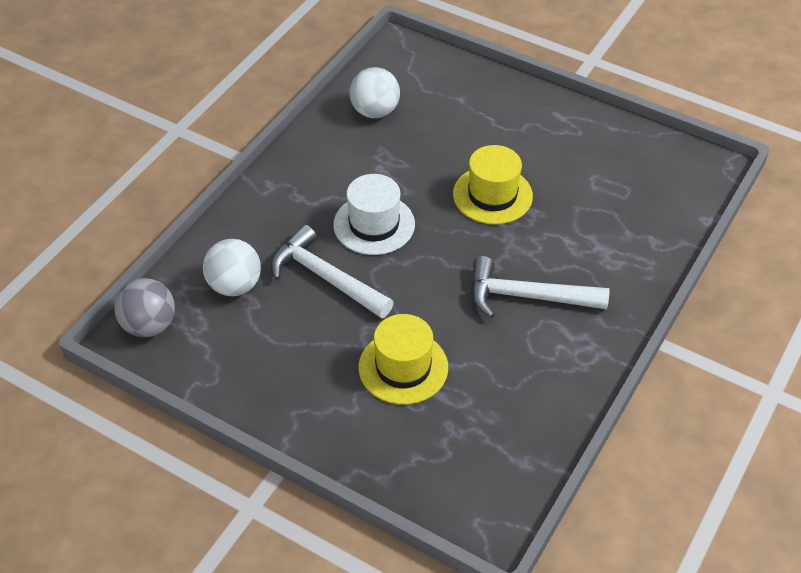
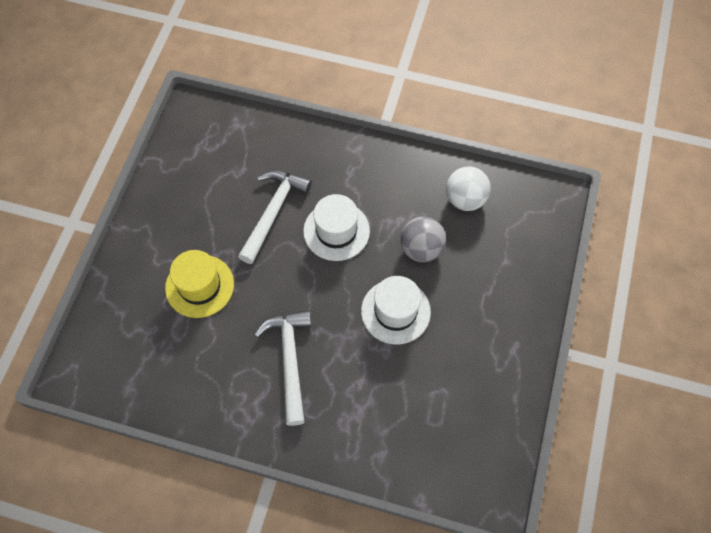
camera: 75 degrees right, 15 degrees up
(149, 325) = (203, 117): grey ball -> grey ball (421, 249)
(234, 285) = (251, 156): white ball -> none
(492, 195) = (395, 311): yellow hat -> white hat

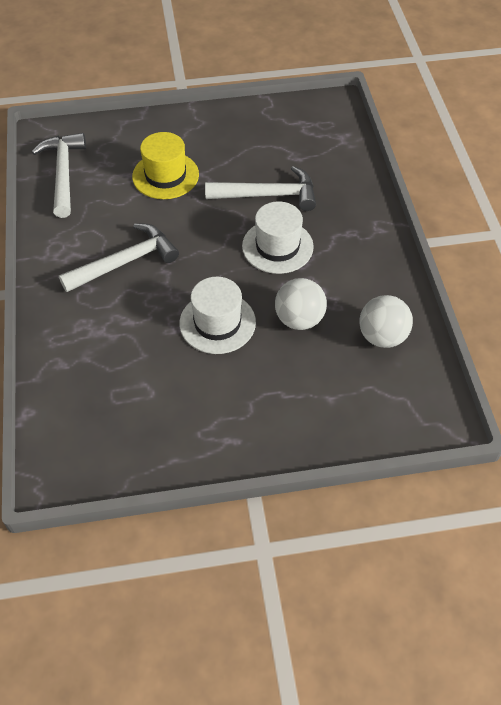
camera: 65 degrees right, 10 degrees down
(142, 377) = (63, 173): none -> white hammer
(421, 249) = (299, 319): grey ball -> white ball

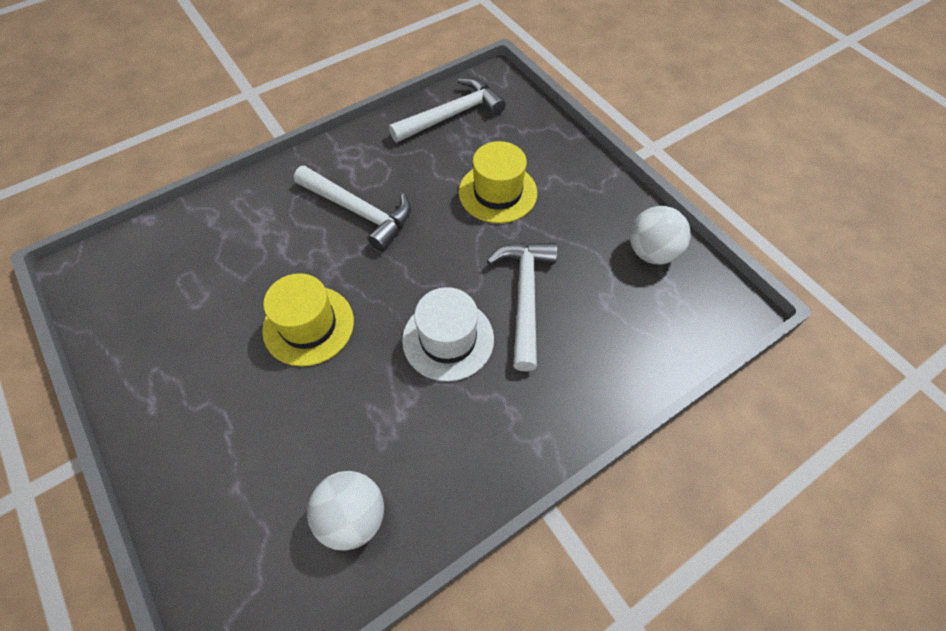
camera: 65 degrees right, 5 degrees up
(217, 323) = (308, 325): white hat -> yellow hat
(268, 195) = (525, 297): white hammer -> white hammer turned 150 degrees counterclockwise
(299, 319) = (344, 406): white ball -> white ball (651, 252)

